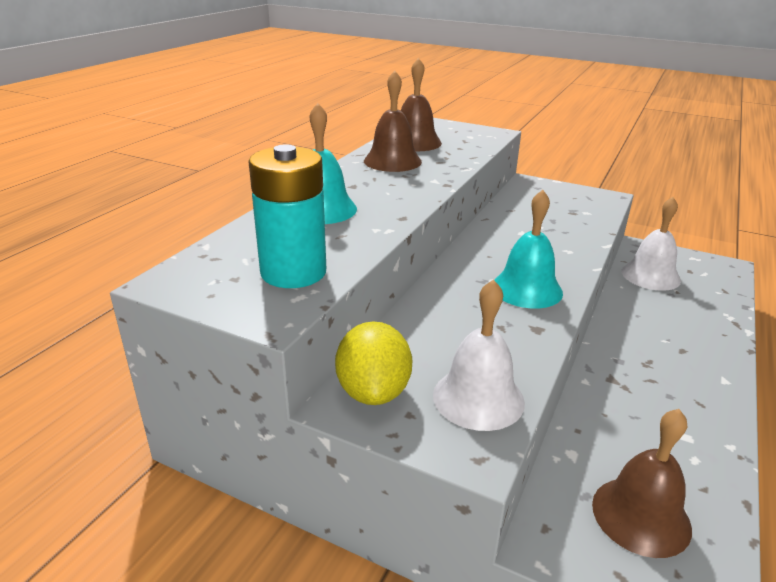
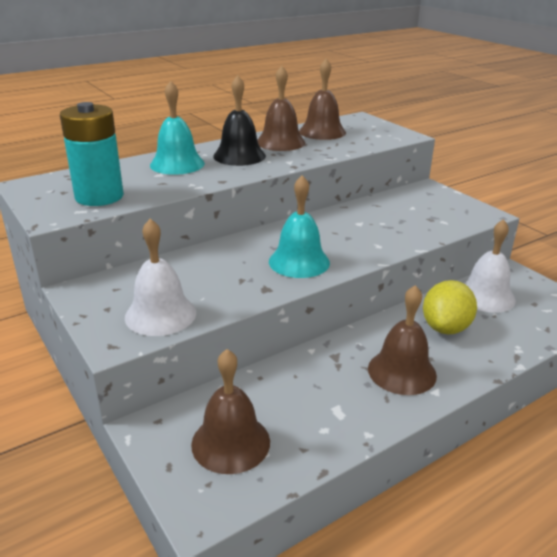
camera: 30 degrees right, 0 degrees up
(373, 391) = (104, 289): yellow lemon -> yellow lemon (445, 328)
(375, 185) = (239, 156): none -> black bell
(680, 372) = (402, 371): none -> brown bell

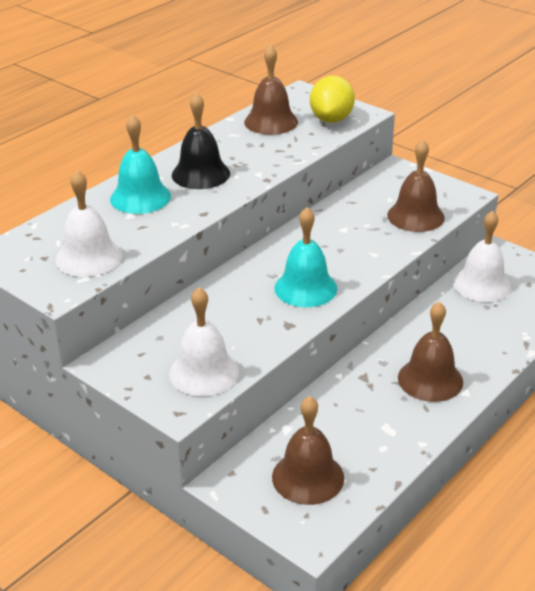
camera: 15 degrees left, 5 degrees up
(99, 197) = (89, 257): turquoise battery -> white bell
(280, 142) = (234, 146): brown bell -> brown bell (415, 216)
(445, 328) = (455, 326): yellow lemon -> yellow lemon (331, 119)

